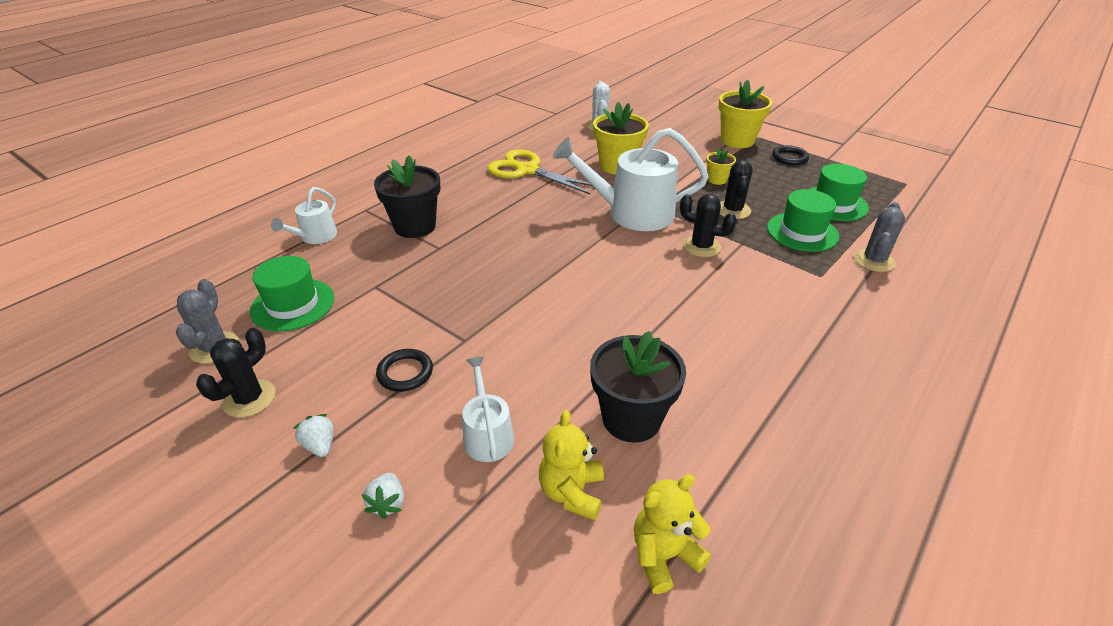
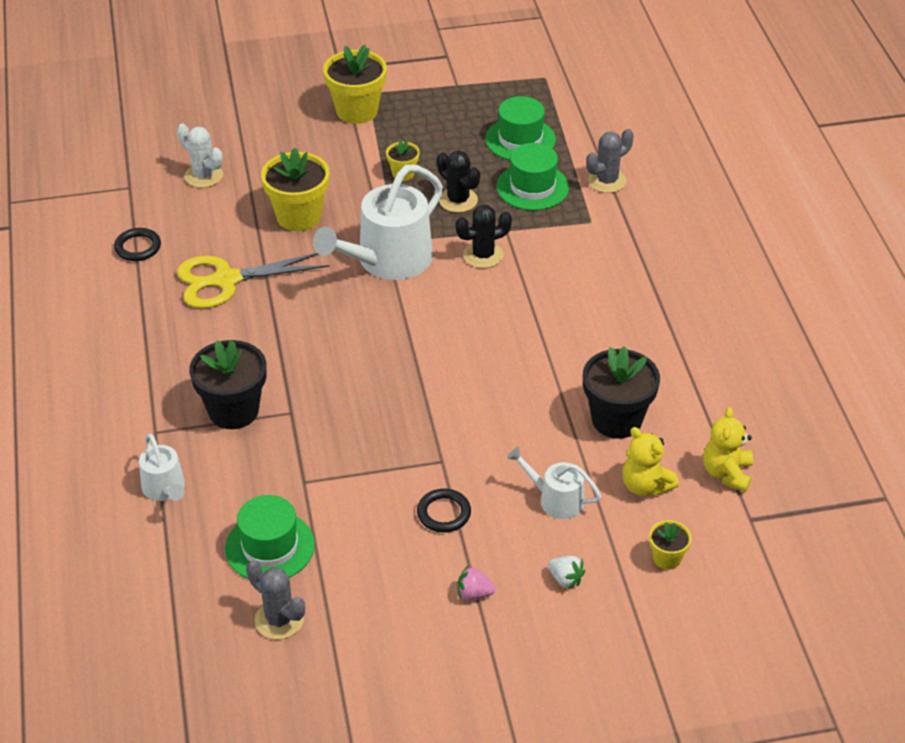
camera: 50 degrees left, 5 degrees up
(249, 398) = (376, 617): black cactus -> none
(320, 445) = (474, 593): white strawberry -> pink strawberry
(486, 577) = (667, 558): none -> yellow flower pot
(789, 158) = (426, 105): black ring -> black ring (138, 247)
(874, 261) = (607, 181): grey cactus -> grey cactus turned 75 degrees clockwise

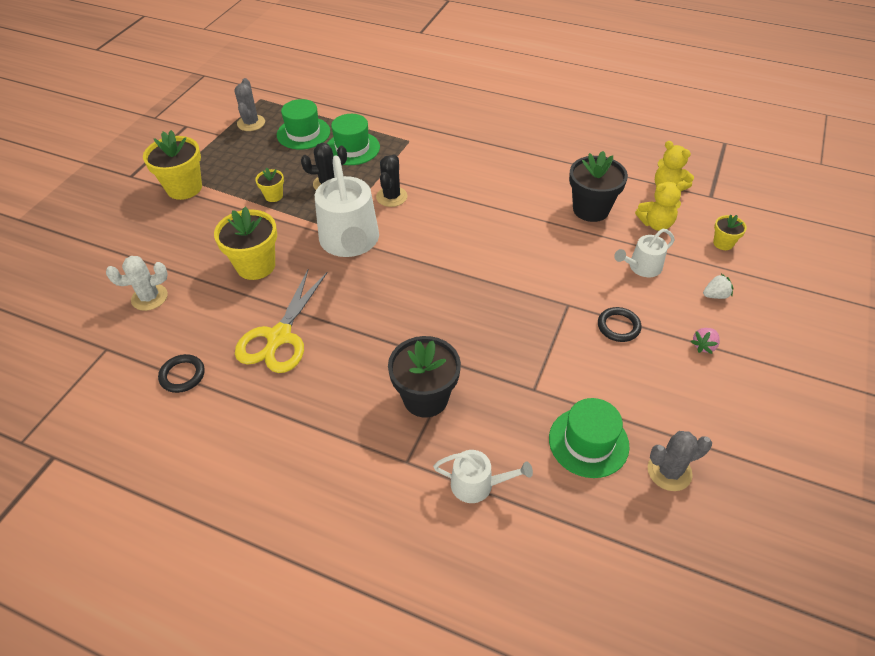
camera: 55 degrees left, 5 degrees up
(607, 181) = (381, 118): grey cactus -> grey cactus (251, 123)

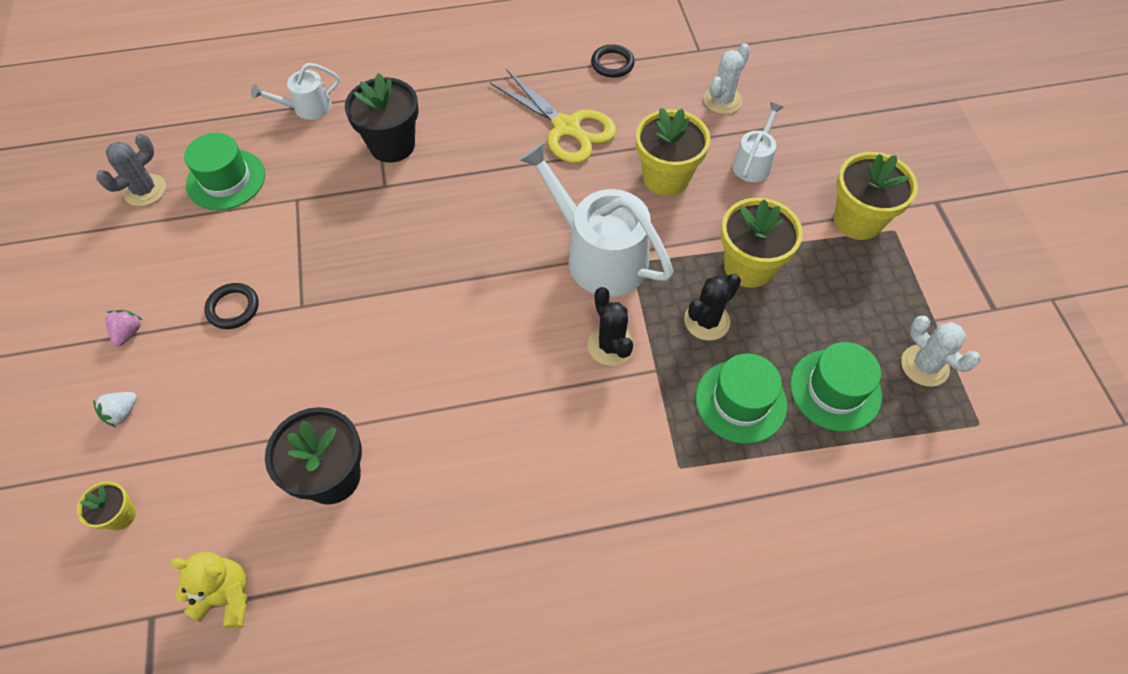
camera: 145 degrees right, 10 degrees up
(251, 123) = (924, 366): grey cactus -> white cactus
(273, 196) = (748, 266): yellow flower pot -> yellow flower pot, size x1.95
(279, 337) = (567, 128): yellow scissors -> yellow scissors turned 150 degrees clockwise
(642, 267) = (227, 408): white watering can -> white watering can (753, 163)
(656, 224) = (227, 500): yellow teddy bear -> none

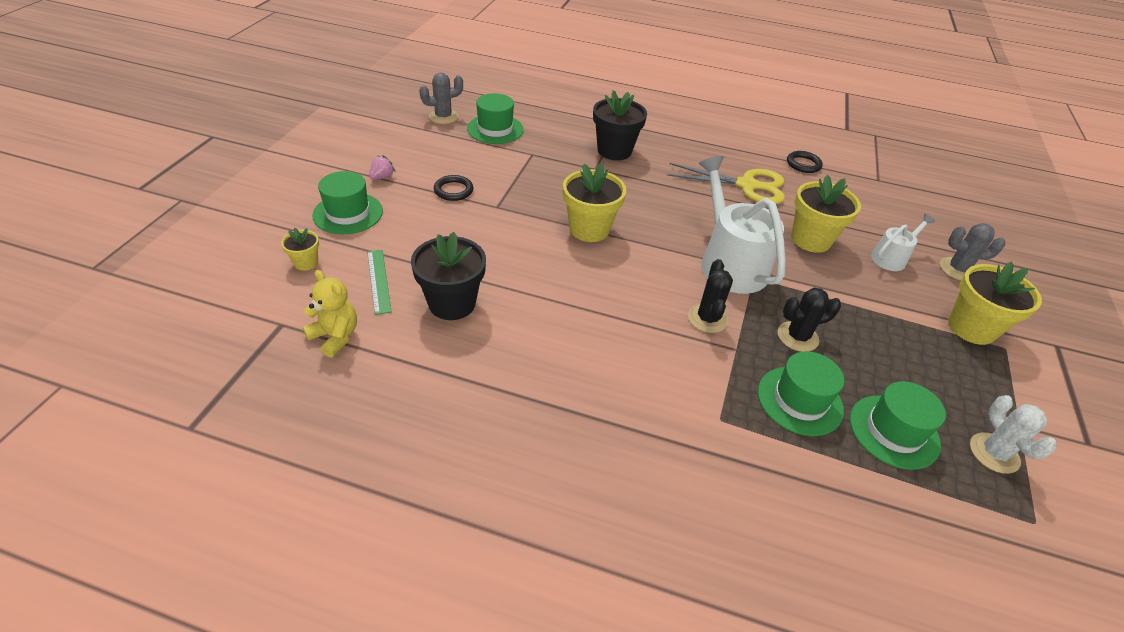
camera: 25 degrees right, 15 degrees down
(122, 413) = (348, 213): white strawberry -> green hat
(227, 492) = (378, 281): none -> green ruler
(307, 108) = (571, 114): white watering can -> none
(567, 128) = (747, 185): yellow scissors -> yellow scissors turned 60 degrees counterclockwise
(722, 100) = (883, 213): white cactus -> none
(748, 266) = (853, 318): yellow flower pot -> yellow flower pot (589, 229)
(819, 146) = (957, 269): none -> grey cactus

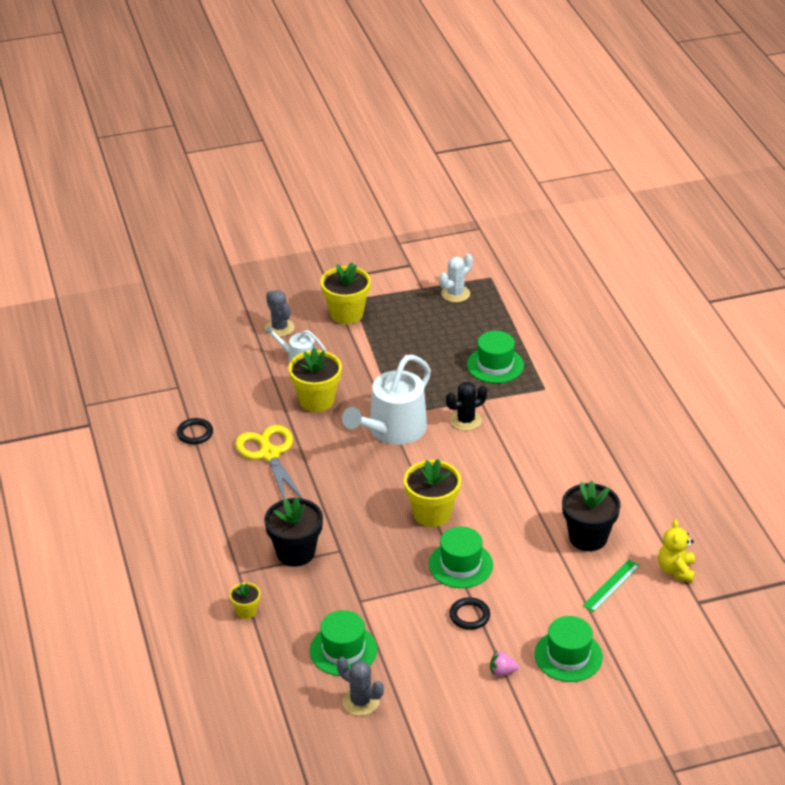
camera: 120 degrees left, 5 degrees down
(306, 263) = (641, 635): yellow flower pot -> yellow flower pot (246, 611)
(797, 337) = (439, 379): black cactus -> none
(893, 431) = (479, 328): green hat -> green hat (460, 565)

